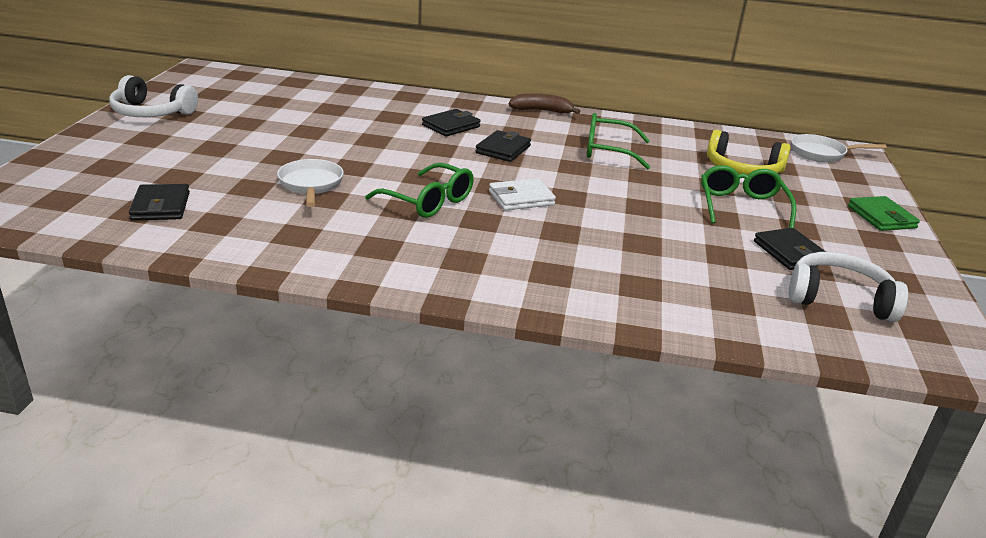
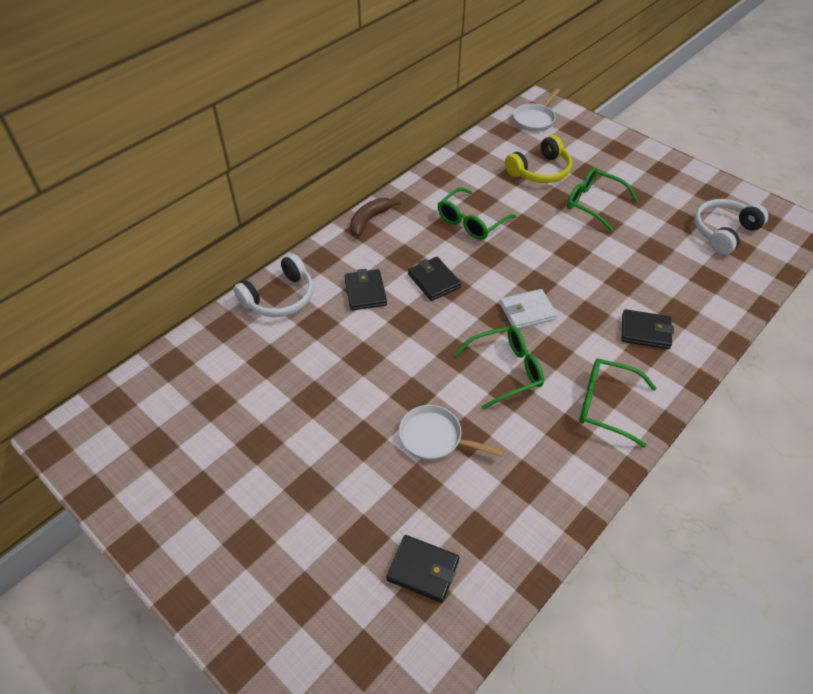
camera: 55 degrees left, 20 degrees up
(151, 113) = (174, 521): white headphones -> white headphones (280, 298)
(438, 261) = (605, 405): none -> green glasses
(521, 198) = (527, 311): white wallet -> white wallet turned 60 degrees clockwise
(790, 253) = (663, 219): black wallet -> black wallet (645, 331)
(881, 217) = (636, 152): green wallet -> none

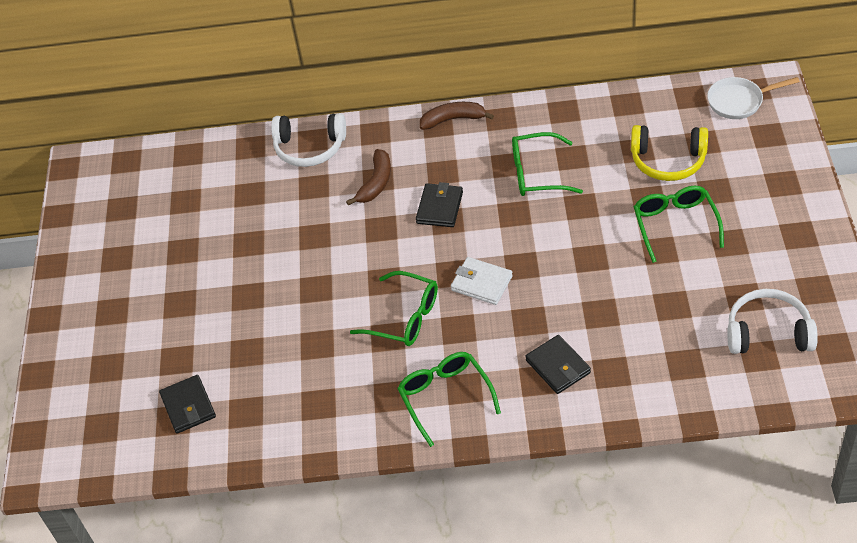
camera: 50 degrees right, 0 degrees up
(365, 292) = (376, 183): black wallet -> brown banana
(435, 438) = (294, 329): white pan -> none

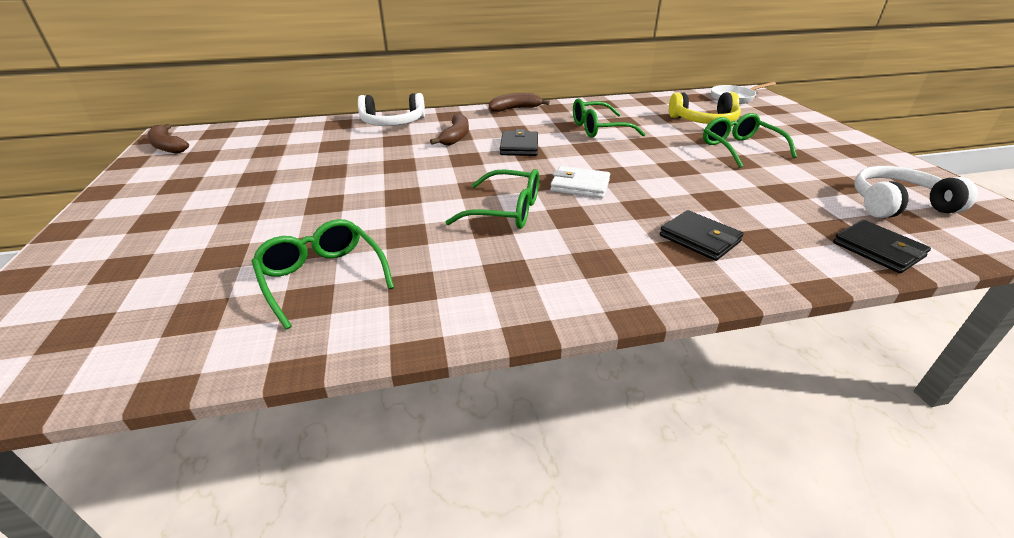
camera: 15 degrees left, 15 degrees down
(85, 187) = (168, 146): none -> brown banana
(188, 406) = (224, 299): black wallet -> black wallet (878, 250)
(445, 397) = (578, 271): green glasses -> green glasses (322, 277)

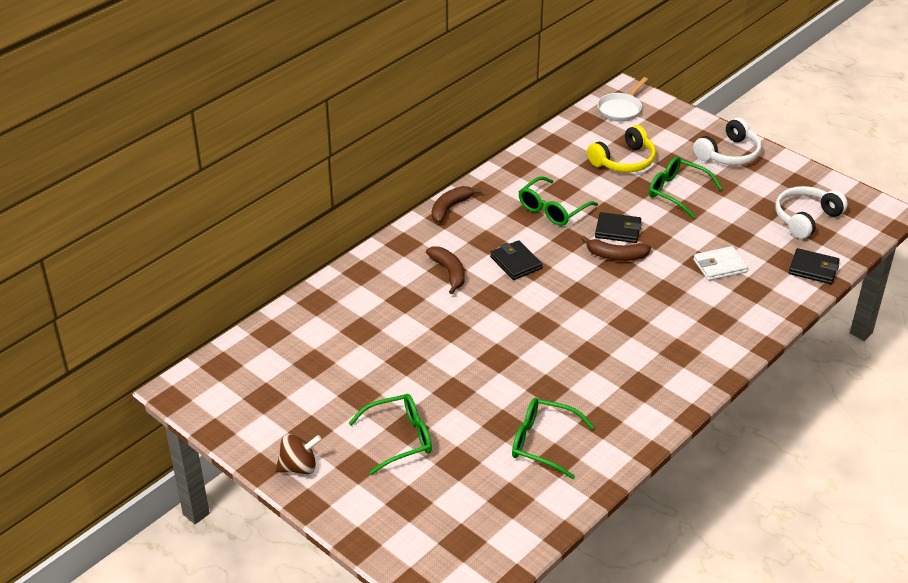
camera: 35 degrees left, 5 degrees up
(121, 202) = (299, 467): none -> brown spinning top
(168, 146) = (210, 402): brown banana -> brown banana (616, 256)
(392, 123) = (366, 278): white headphones -> white headphones (729, 154)
(506, 211) = (585, 337): green glasses -> green glasses (400, 438)
(580, 186) = (606, 289): white wallet -> white wallet (719, 266)
(699, 239) = (718, 305): black wallet -> black wallet (618, 230)

